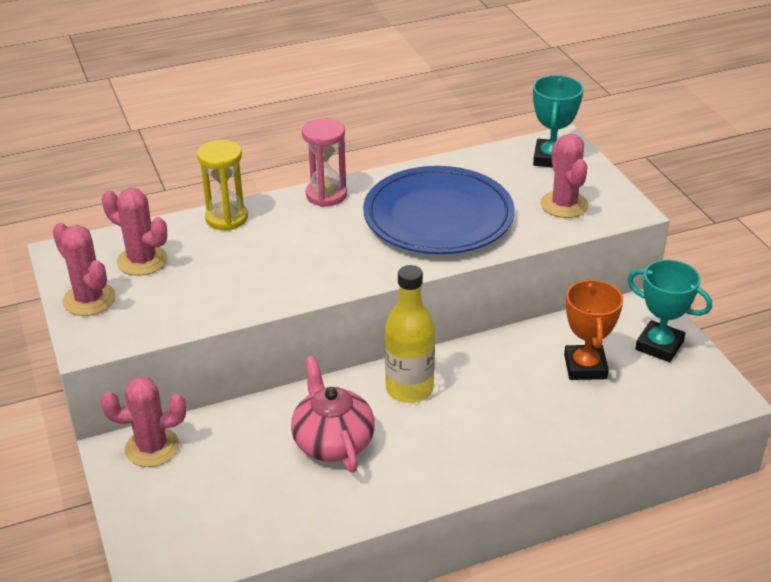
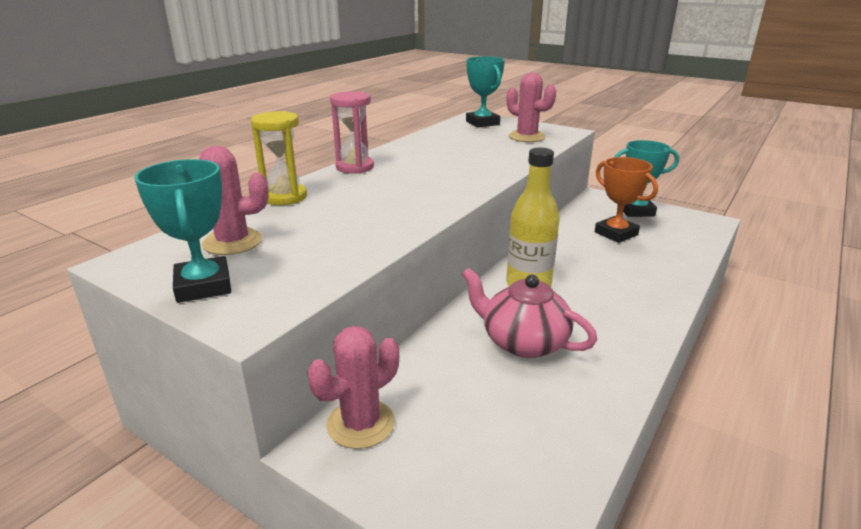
camera: 35 degrees left, 10 degrees down
(89, 299) = (203, 286): pink cactus -> turquoise trophy
(438, 217) = (458, 159): blue plate -> none

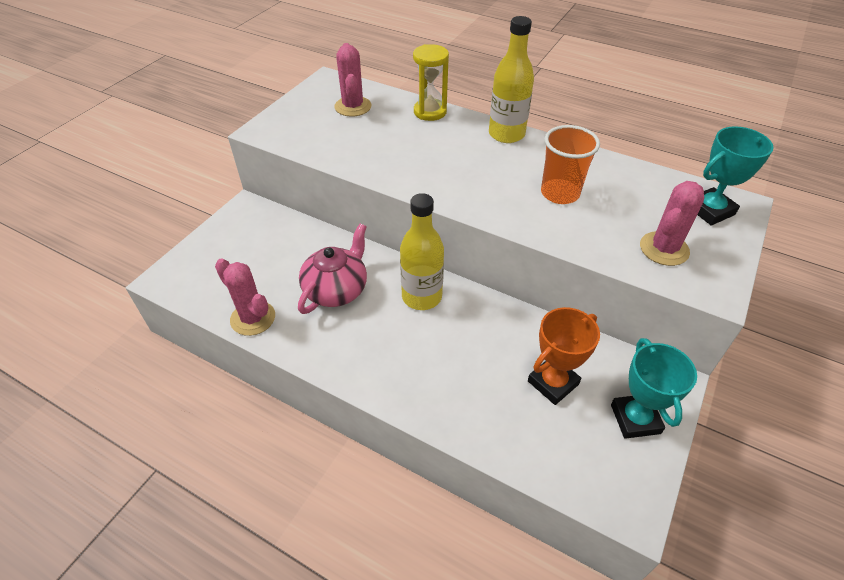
camera: 85 degrees right, 20 degrees up
(203, 286) = (298, 109): turquoise trophy -> none
(355, 167) = (506, 134): pink hourglass -> yellow bottle
(361, 424) = (261, 218): pink cactus -> pink cactus (253, 318)
(457, 157) = (560, 193): none -> orange cup

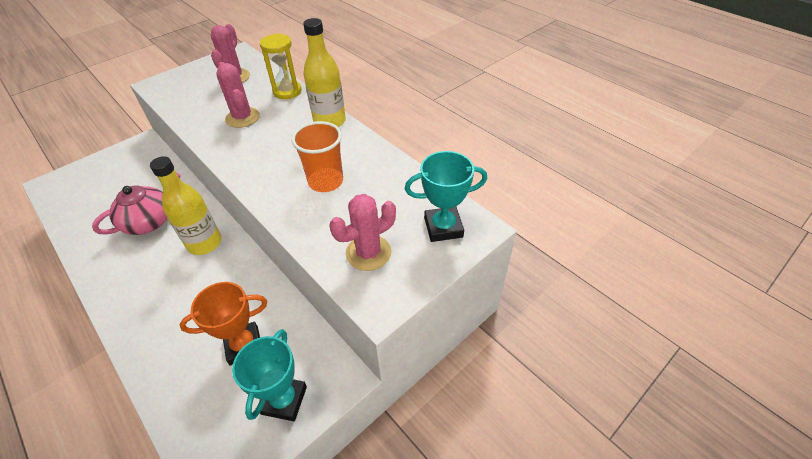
camera: 20 degrees right, 0 degrees up
(253, 318) = (78, 228): pink cactus -> pink cactus (242, 118)

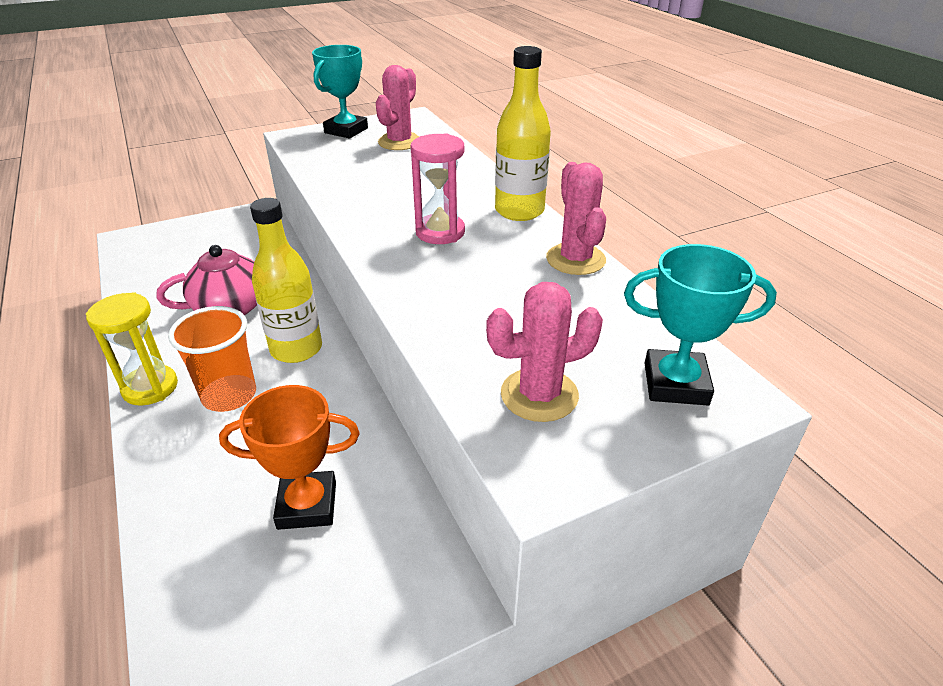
camera: 15 degrees right, 10 degrees down
(242, 118) = (396, 188): pink cactus -> pink cactus (575, 259)
(281, 148) = (440, 232): none -> pink hourglass
(284, 400) = (344, 608): turquoise trophy -> turquoise trophy (346, 130)
(287, 91) = (467, 168): yellow hourglass -> yellow hourglass (150, 388)
(326, 181) = (494, 284): orange cup -> orange cup (229, 395)

